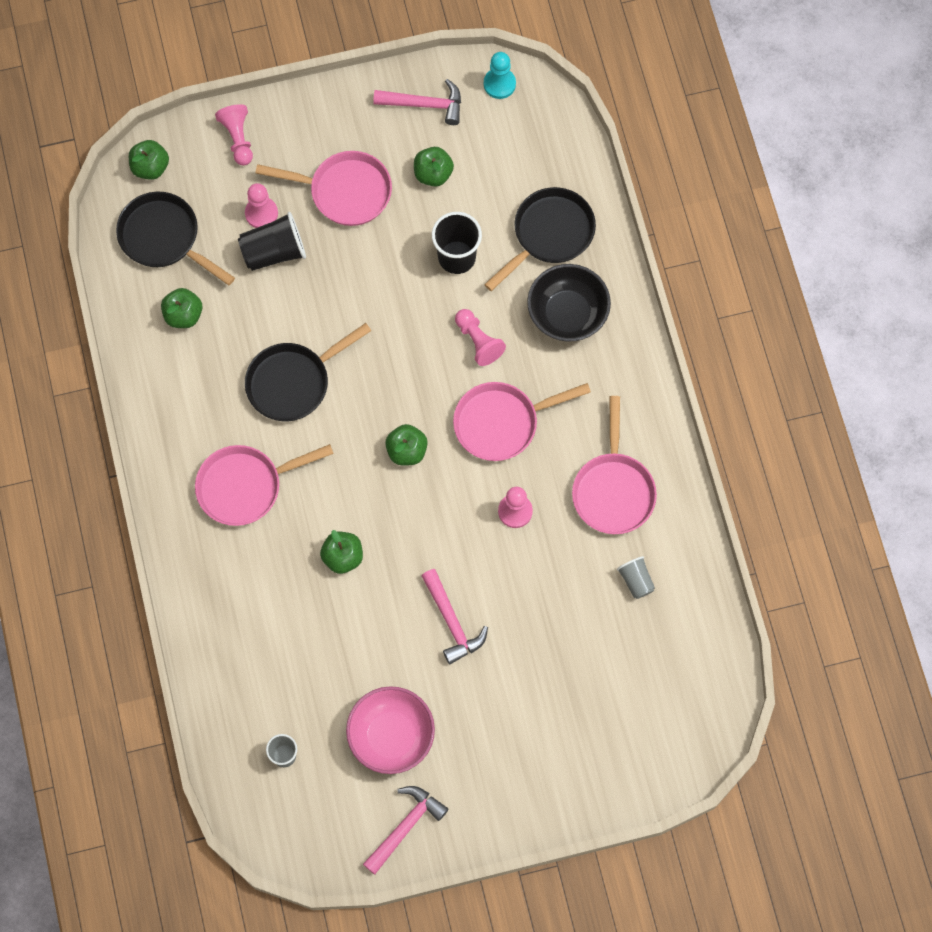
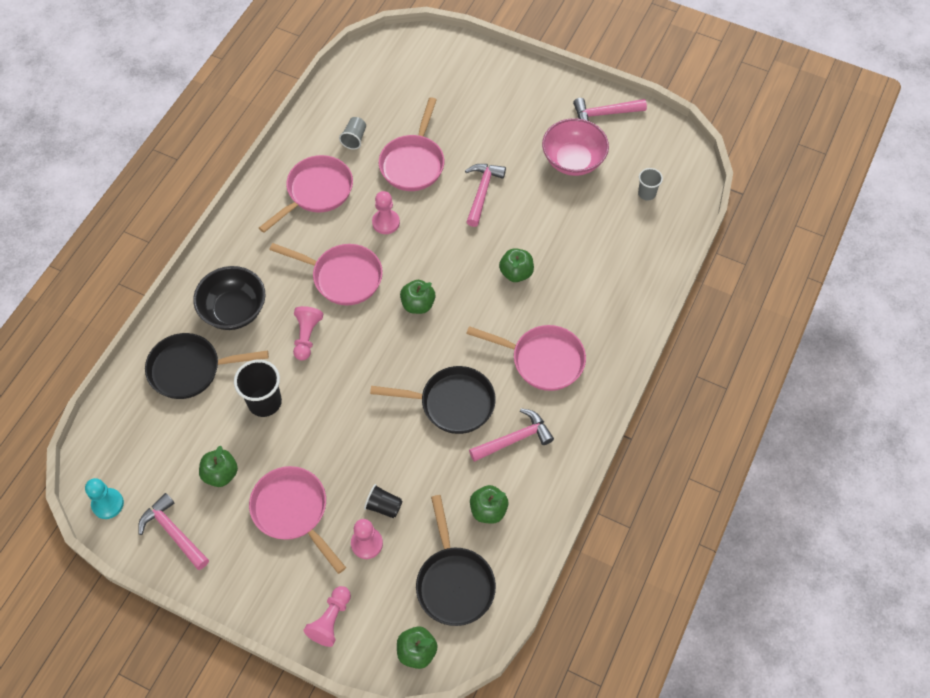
camera: 140 degrees left, 10 degrees down
(211, 393) = (515, 439): none -> pink hammer
(274, 252) = (383, 506): black cup -> black cup, size x0.58
(550, 600) = (413, 163): none -> pink pan

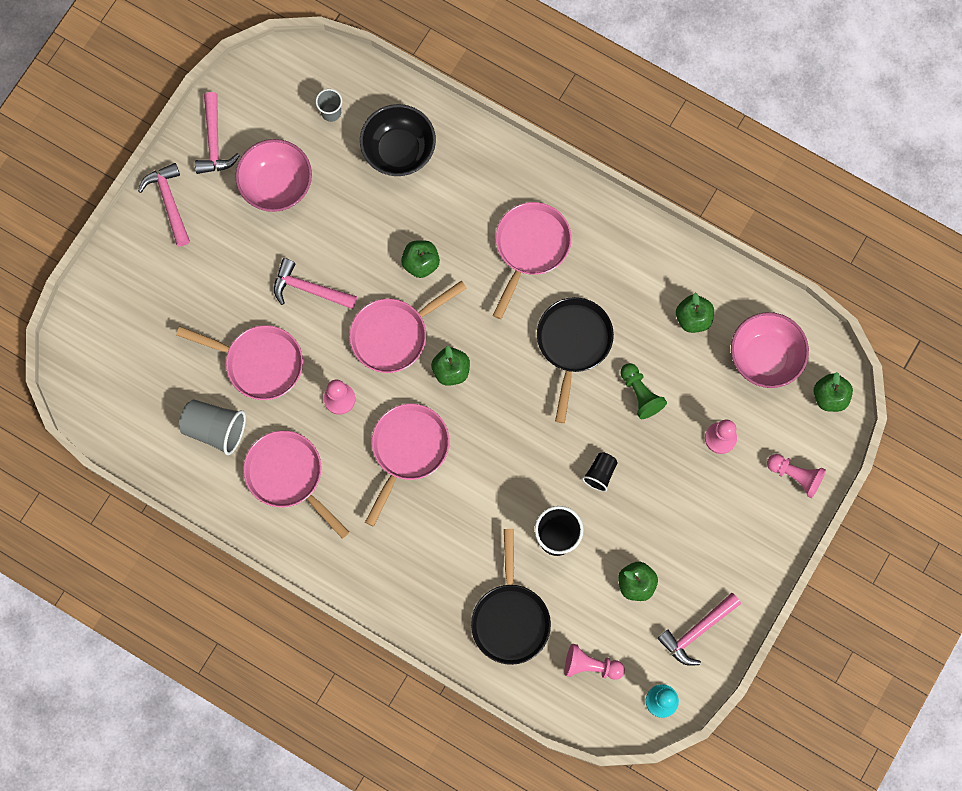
camera: 85 degrees left, 15 degrees up
(234, 310) = (440, 571): black bowl -> black bowl (399, 150)
(293, 511) = (682, 510): pink pan -> pink pan (394, 335)
(307, 337) = (480, 491): pink pawn -> pink pawn (590, 665)
(354, 138) = (215, 429): grey cup -> grey cup, size x1.71
(383, 506) = (682, 419): black cup -> black cup (600, 473)
(407, 466) = (640, 394): none -> green pawn
(454, 583) = (765, 357): black pan -> pink bowl
(515, 439) = (618, 285): pink hammer -> pink hammer (169, 202)

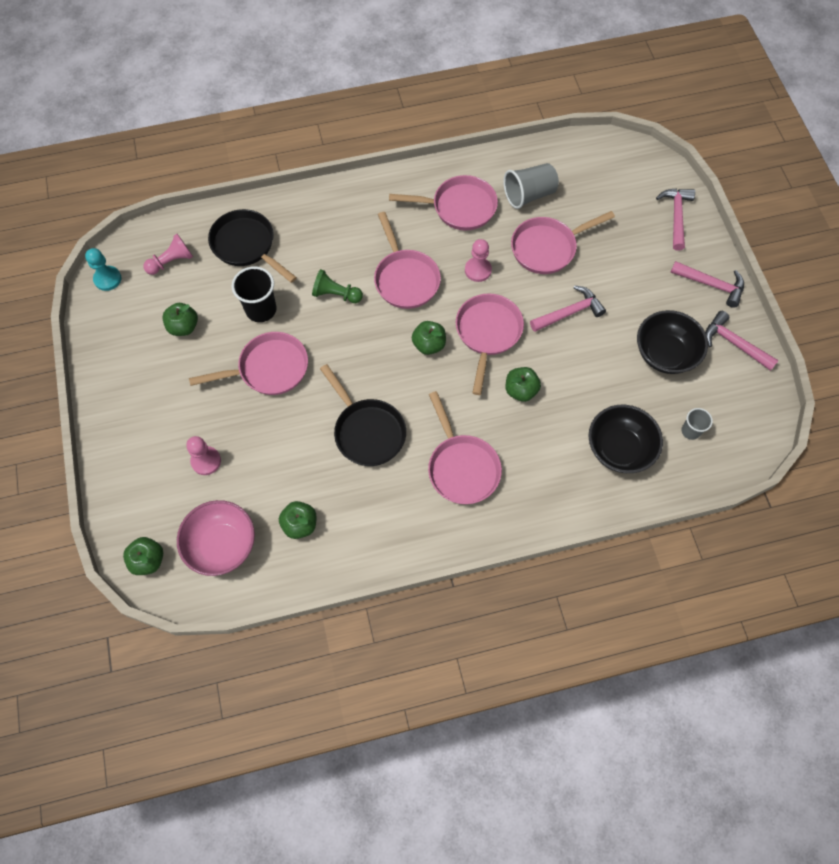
camera: 135 degrees right, 10 degrees down
(276, 185) = (665, 354): pink bowl -> black bowl
(600, 473) = (269, 369): black cup -> pink pan
(640, 394) = (289, 440): green pawn -> green pawn (336, 294)
(696, 631) = (118, 333): pink hammer -> pink hammer (676, 216)
(795, 476) = (129, 483): pink pawn -> none

